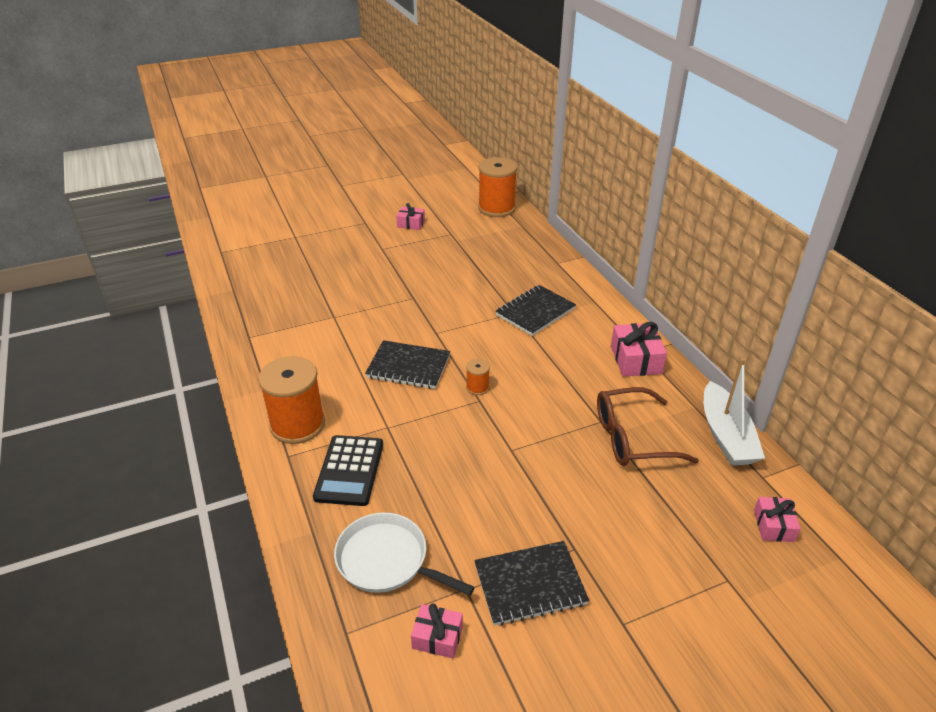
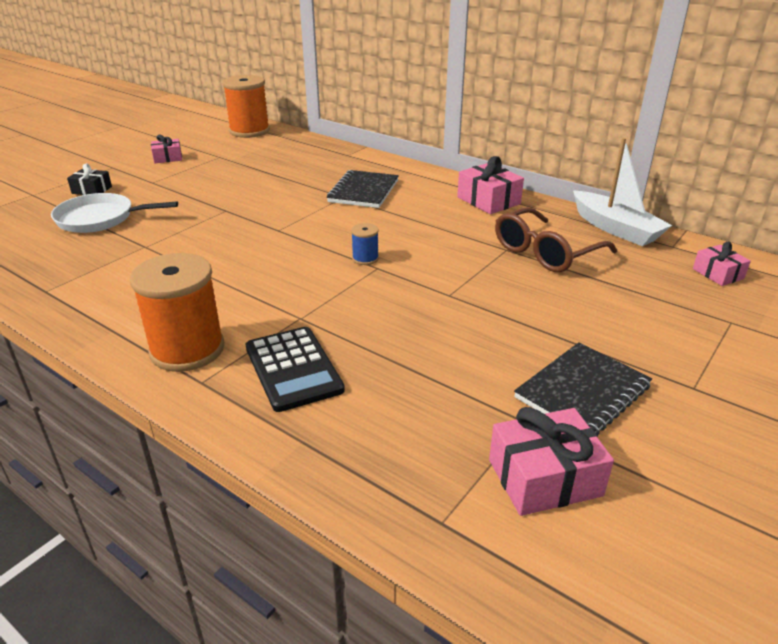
camera: 30 degrees left, 5 degrees down
(335, 244) = (92, 190): none -> black gift
(386, 560) = (417, 432): white pan -> white pan (99, 219)
(408, 367) = (274, 263): black notebook -> none
(437, 637) = (544, 477): pink gift -> pink gift, size x1.61
(477, 387) = (365, 258): orange spool -> blue spool

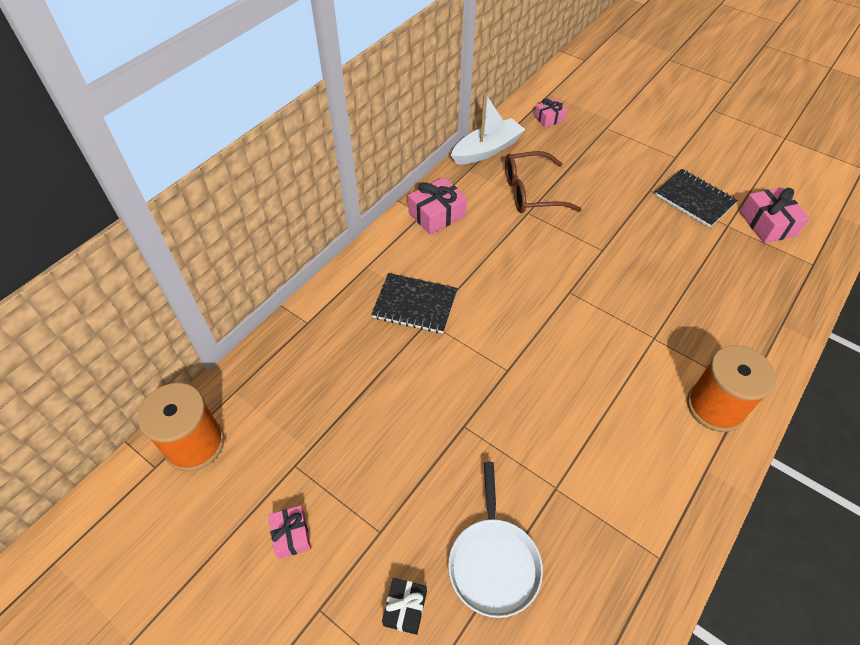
camera: 90 degrees left, 20 degrees up
(293, 369) = (717, 336): black calculator -> none
(365, 258) = (555, 300): blue spool -> none
(545, 252) = (530, 192): brown glasses -> brown glasses turned 120 degrees clockwise

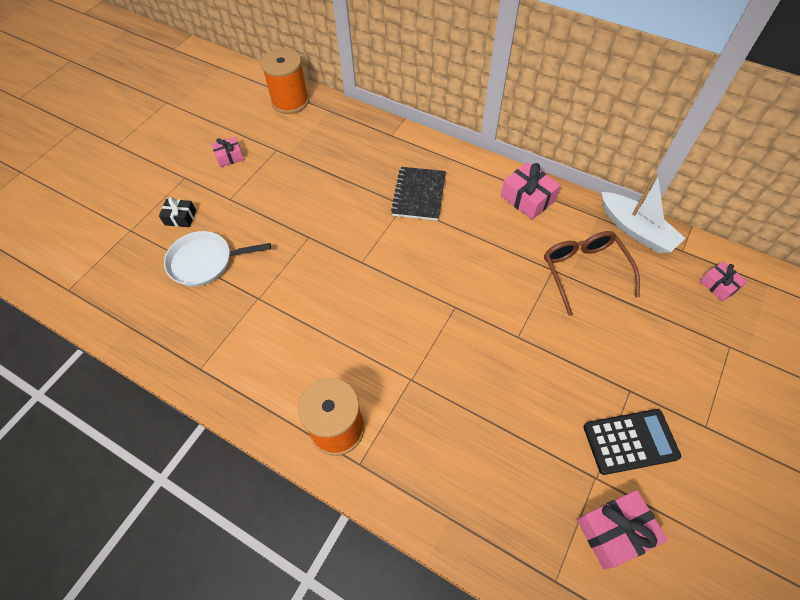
camera: 85 degrees right, 5 degrees up
(694, 199) = (630, 441): black notebook -> black calculator

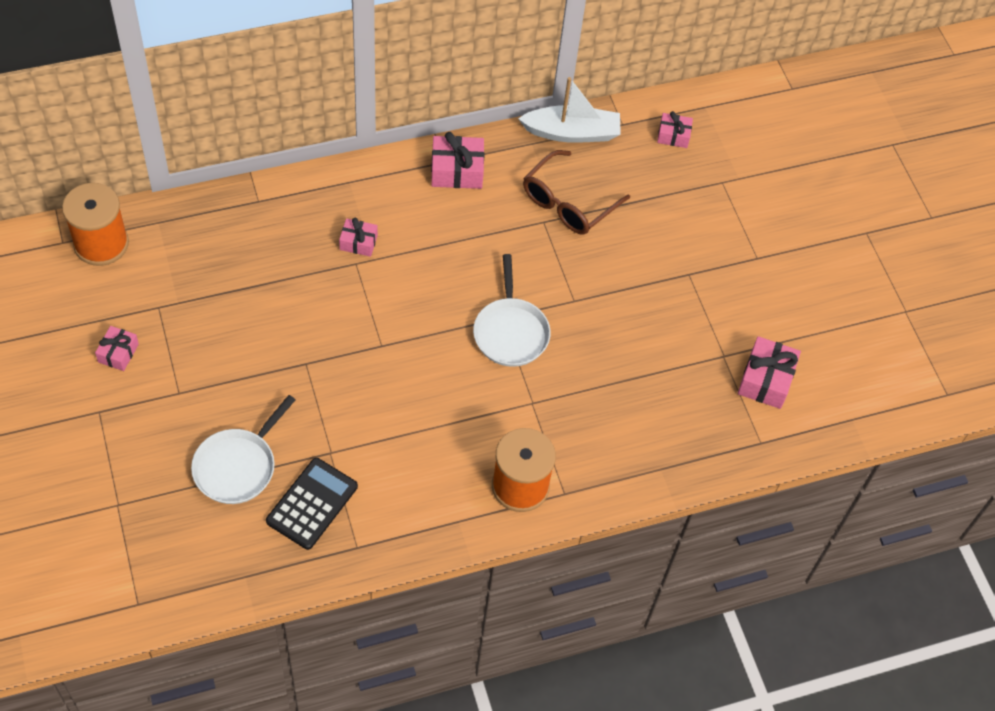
camera: 55 degrees left, 0 degrees up
(180, 217) = (154, 450): black gift -> none
(419, 195) = (358, 242): black notebook -> pink gift
(450, 321) = (510, 332): none -> white pan
(584, 271) = (568, 203): brown glasses -> brown glasses turned 75 degrees counterclockwise
(630, 441) = (721, 311): black calculator -> black calculator (312, 504)

